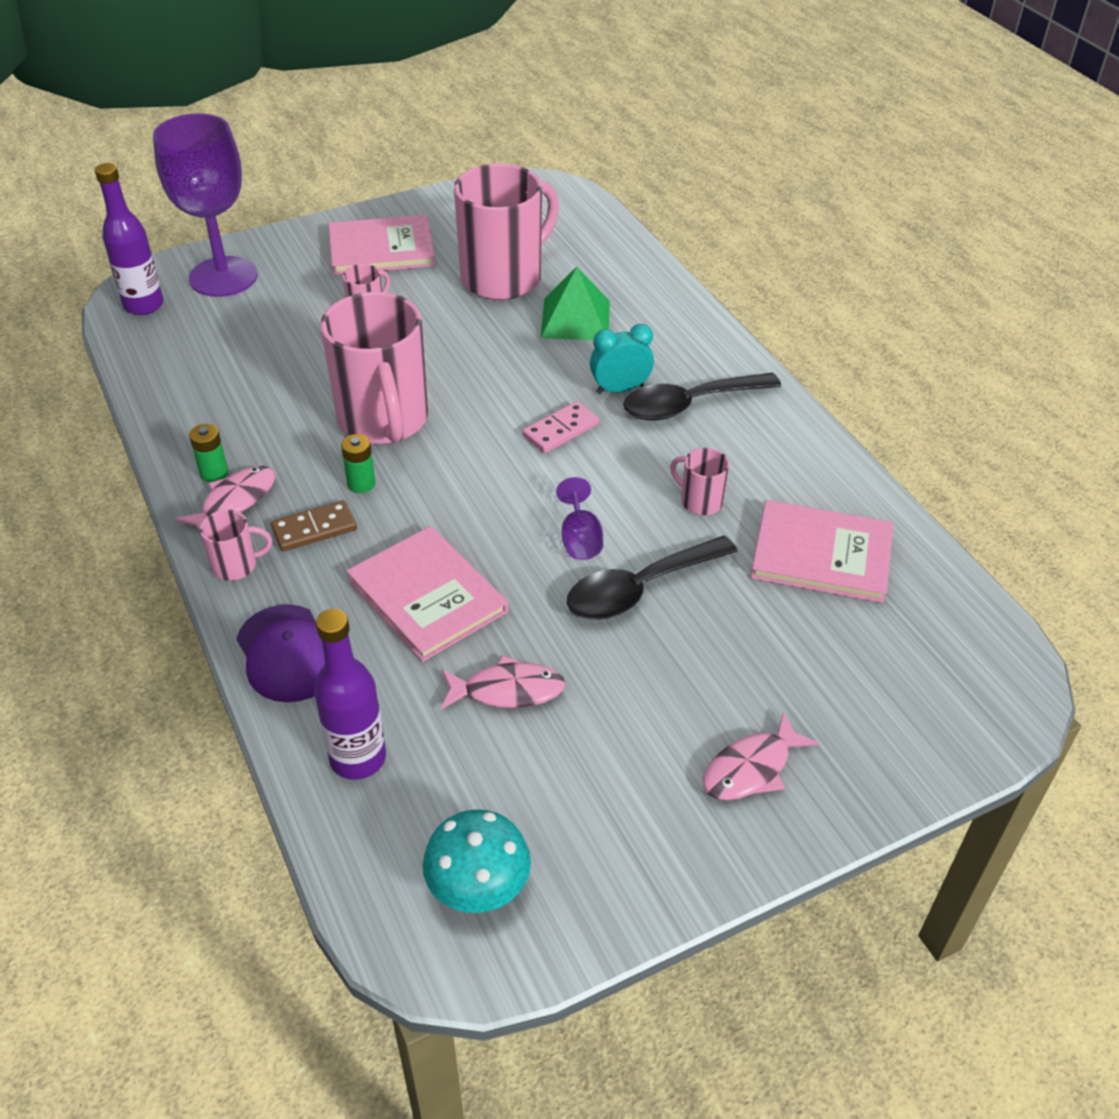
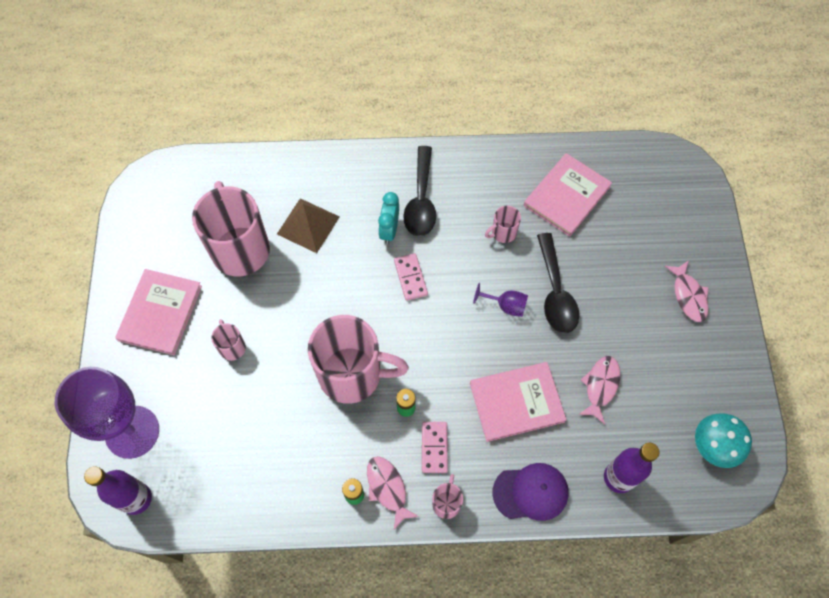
camera: 65 degrees left, 20 degrees up
(314, 529) = (434, 447): brown domino -> pink domino
(575, 319) = (308, 225): green pyramid -> brown pyramid

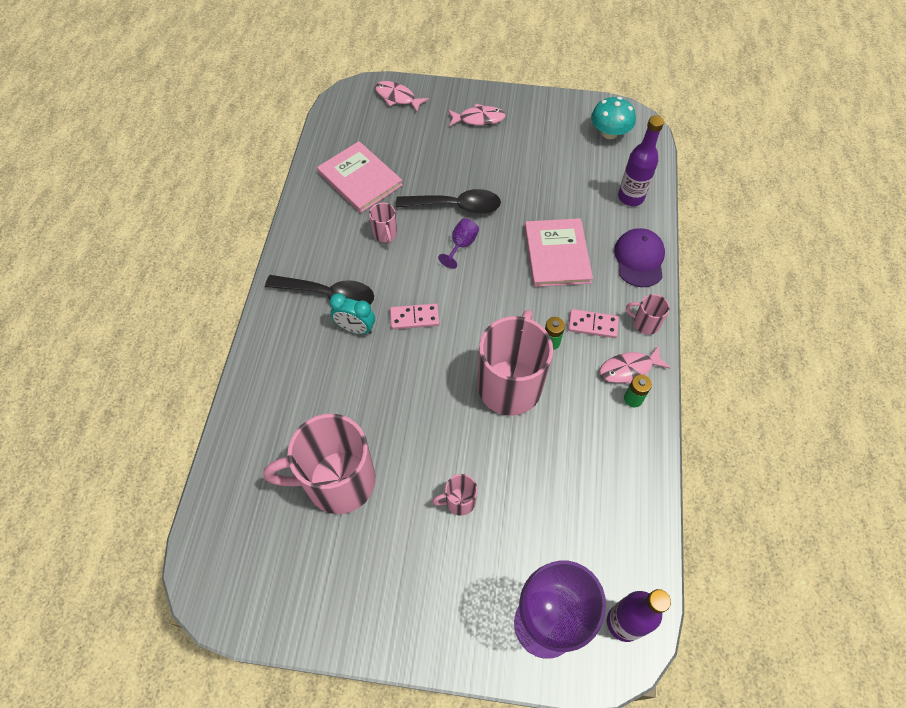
camera: 80 degrees left, 5 degrees down
(160, 313) = (400, 582): pink book -> none
(308, 225) = (327, 406): brown pyramid -> none
(600, 386) = (550, 193): pink fish -> pink fish (397, 97)

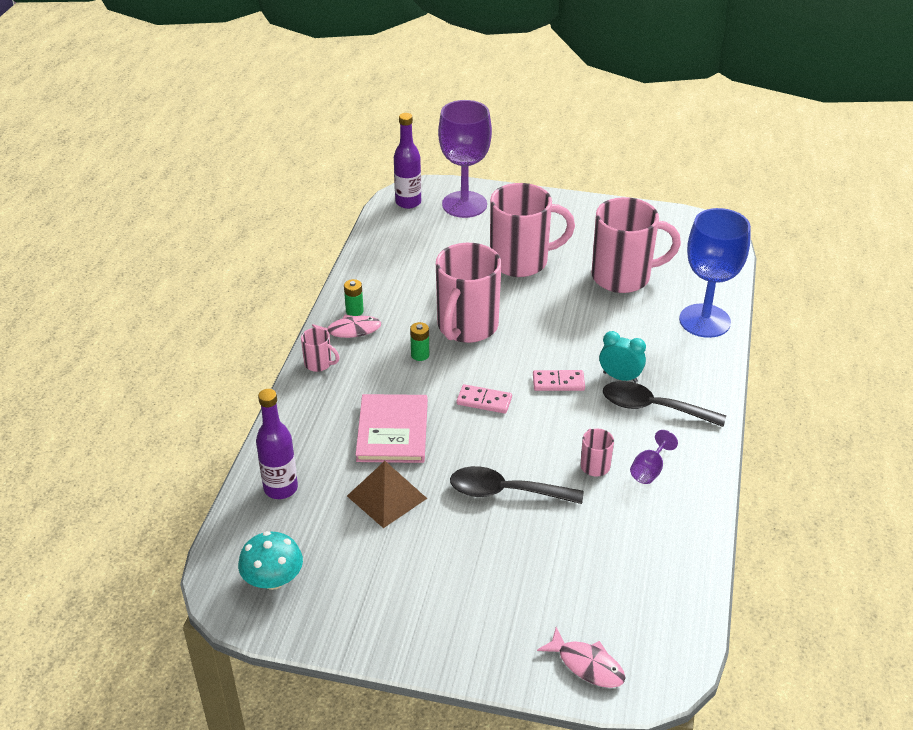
camera: 175 degrees left, 20 degrees down
(257, 413) = (704, 321): none -> blue goblet
(360, 179) = (633, 535): pink book -> none
(459, 501) = (521, 261): pink mug -> pink mug, size x2.32
(461, 245) = (503, 447): purple goblet -> purple goblet (649, 470)
(478, 119) = (461, 616): pink fish -> none
(547, 196) = (386, 497): none -> brown pyramid
(592, 325) = (373, 366): pink domino -> pink domino (484, 401)
(639, 259) = (300, 420): purple cap -> none

